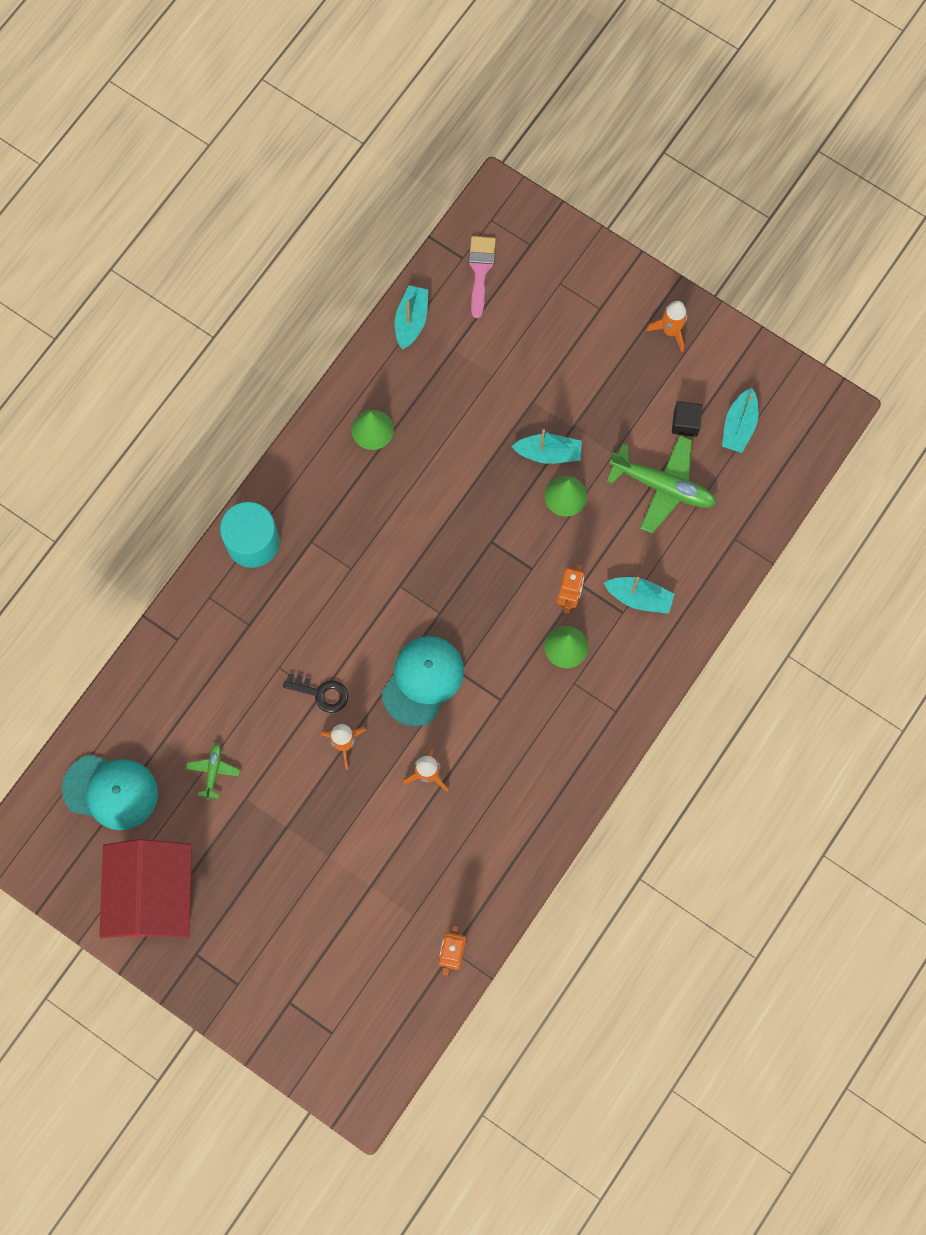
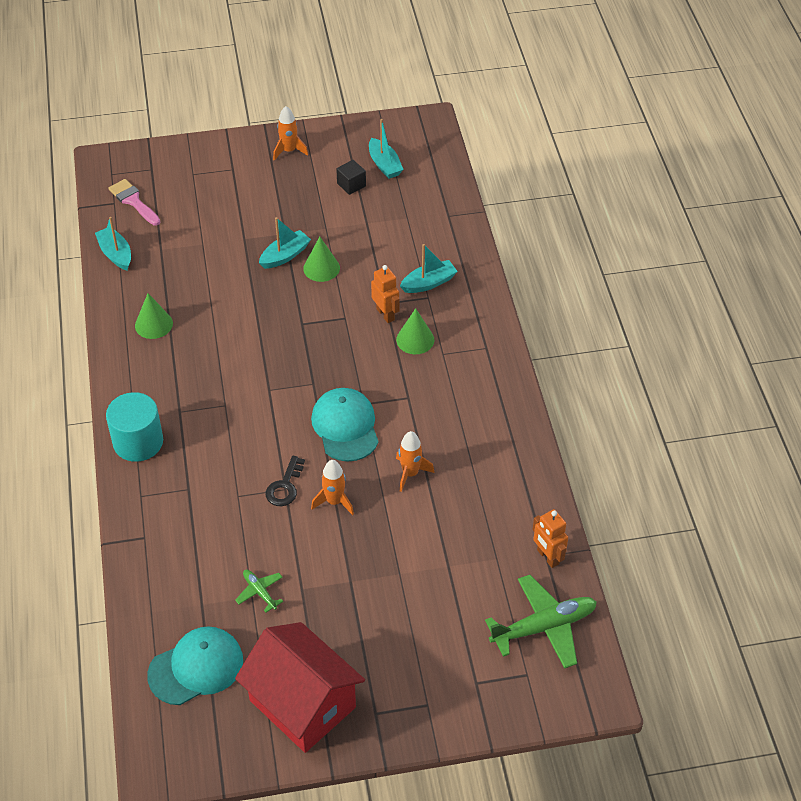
camera: 45 degrees left, 25 degrees down
(321, 693) = (285, 486): black key -> black key turned 135 degrees clockwise
(663, 486) = (375, 222): green plane -> green plane (544, 626)

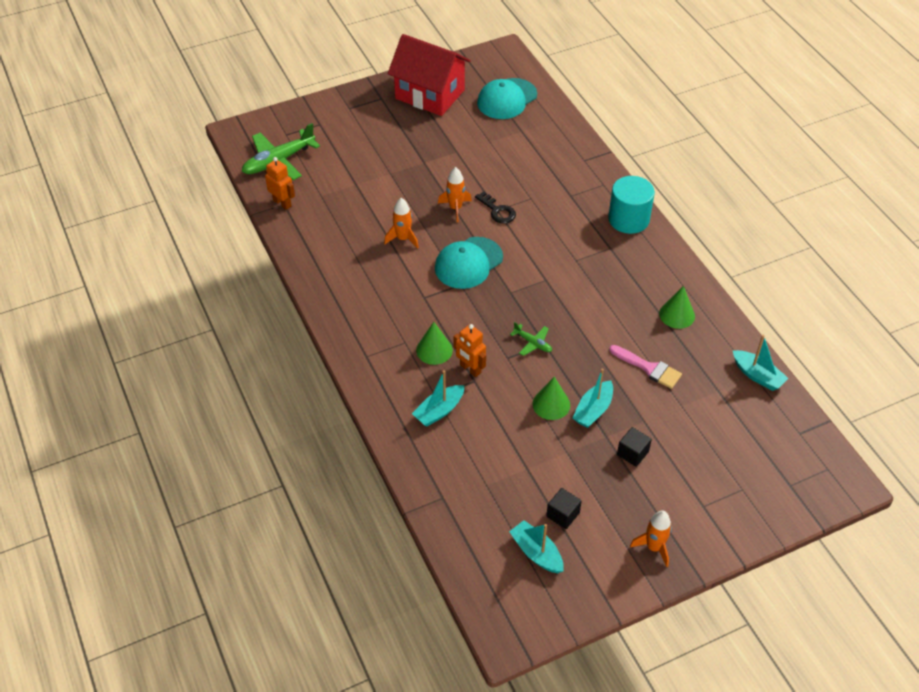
camera: 165 degrees right, 0 degrees up
(133, 201) = (781, 439): pink brush -> pink brush (649, 368)
(259, 592) = (485, 144): green plane -> green plane (533, 343)
(268, 216) = (632, 453): none -> black cube
(285, 486) = (498, 211): black key -> black key turned 135 degrees clockwise
(345, 426) = (468, 263): turquoise cap -> turquoise cap turned 75 degrees clockwise

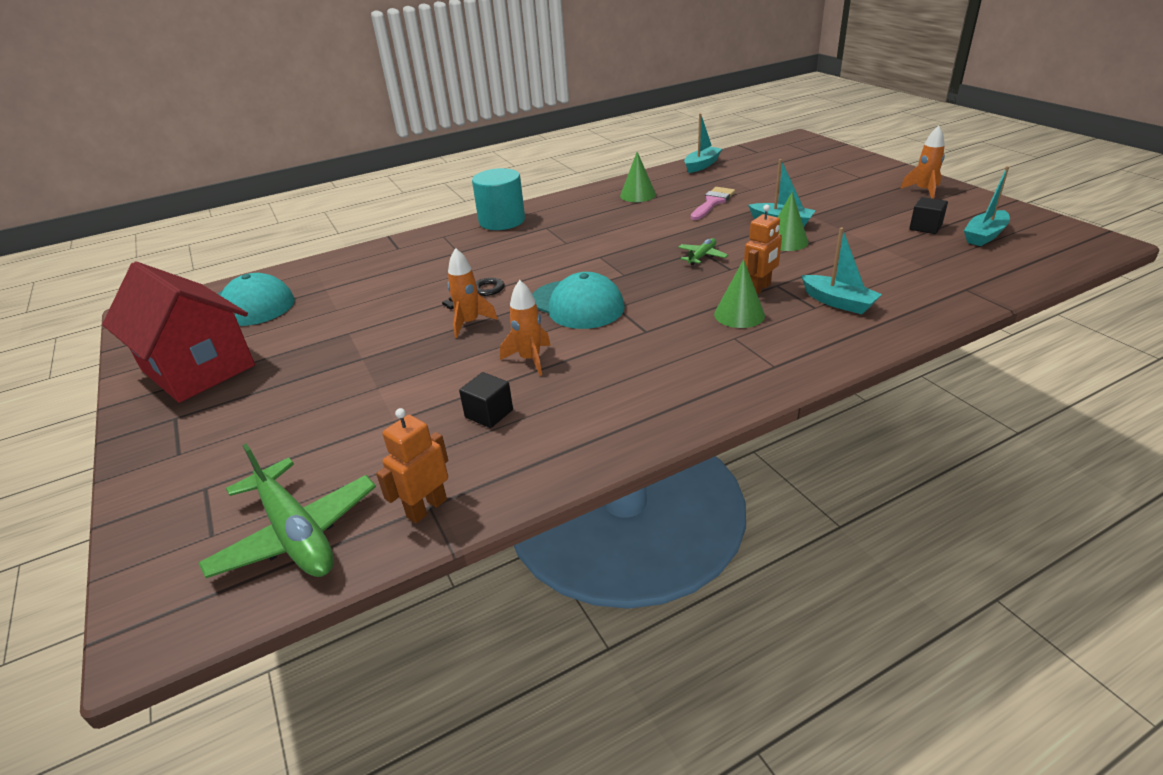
camera: 90 degrees left, 15 degrees down
(430, 94) = (198, 368): red house -> red house turned 75 degrees counterclockwise
(632, 453) = (823, 203): black cube -> black cube (489, 413)

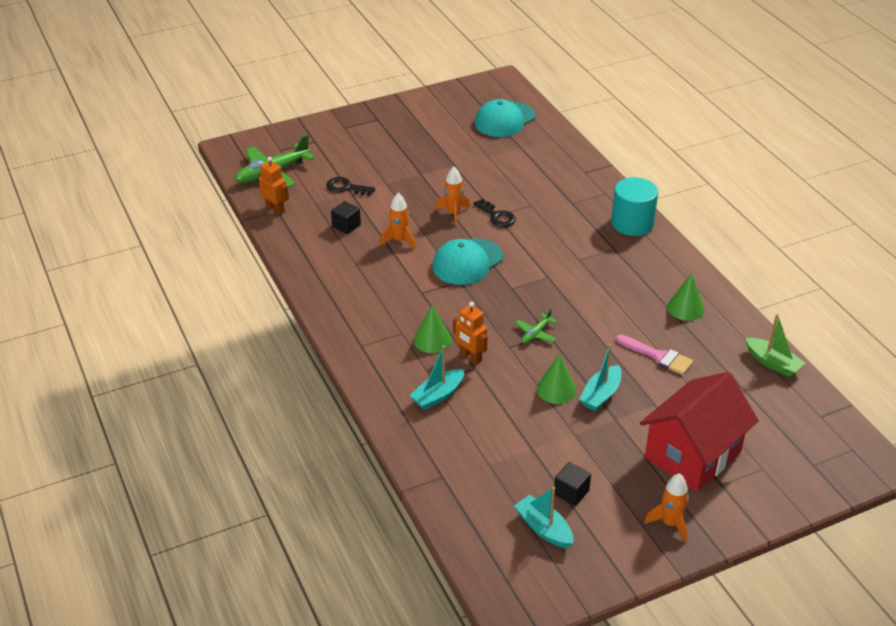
camera: 90 degrees right, 5 degrees up
(198, 368) = (426, 116): red house -> red house (692, 454)
(377, 427) = (346, 187): none -> black key
(702, 165) = (772, 363): turquoise boat -> green boat
(702, 256) = (536, 333): green plane -> green plane turned 90 degrees clockwise

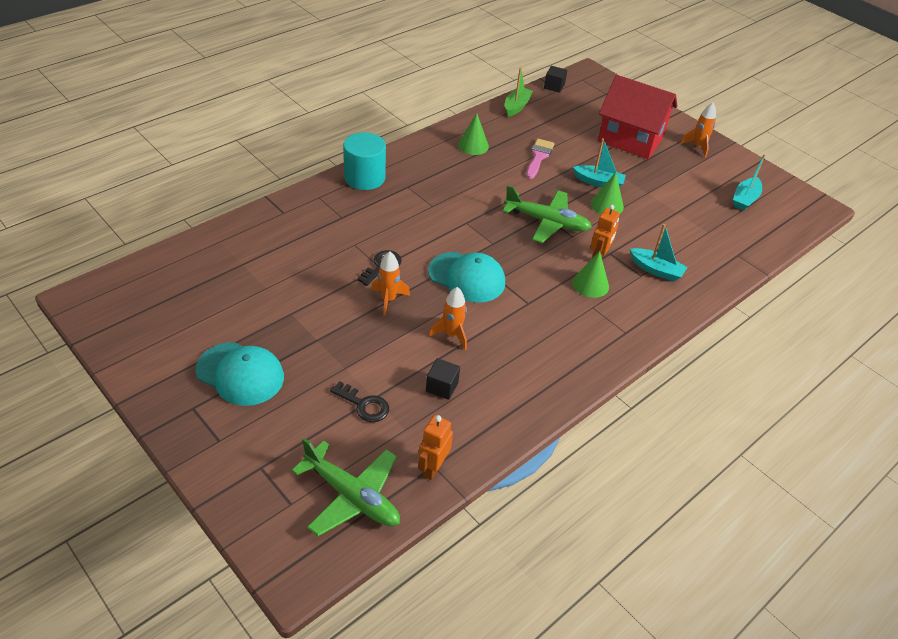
camera: 110 degrees left, 5 degrees up
(346, 187) = (364, 405): black key -> black key turned 60 degrees counterclockwise
(505, 120) = (182, 283): turquoise cap -> turquoise cap (240, 374)
(536, 333) = (547, 222): green plane -> green plane, size x2.04
(571, 492) = (704, 189): black cube -> black cube (554, 86)

